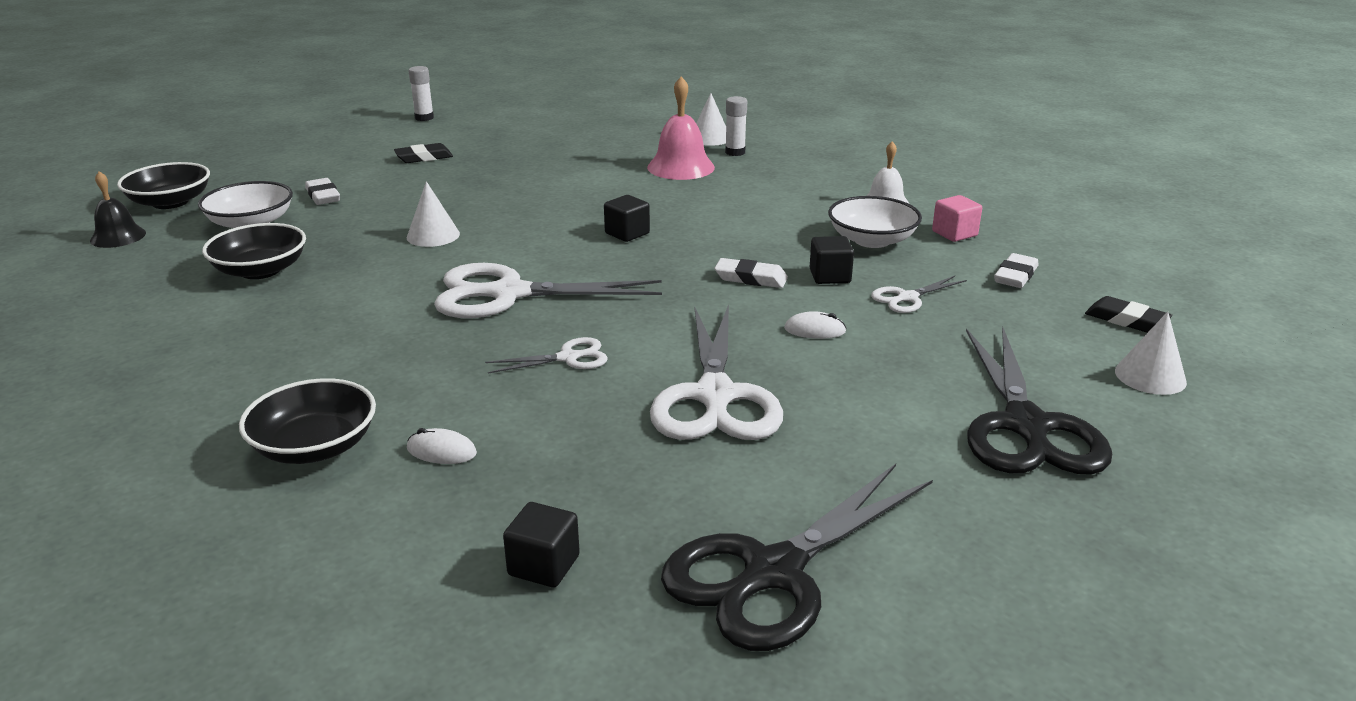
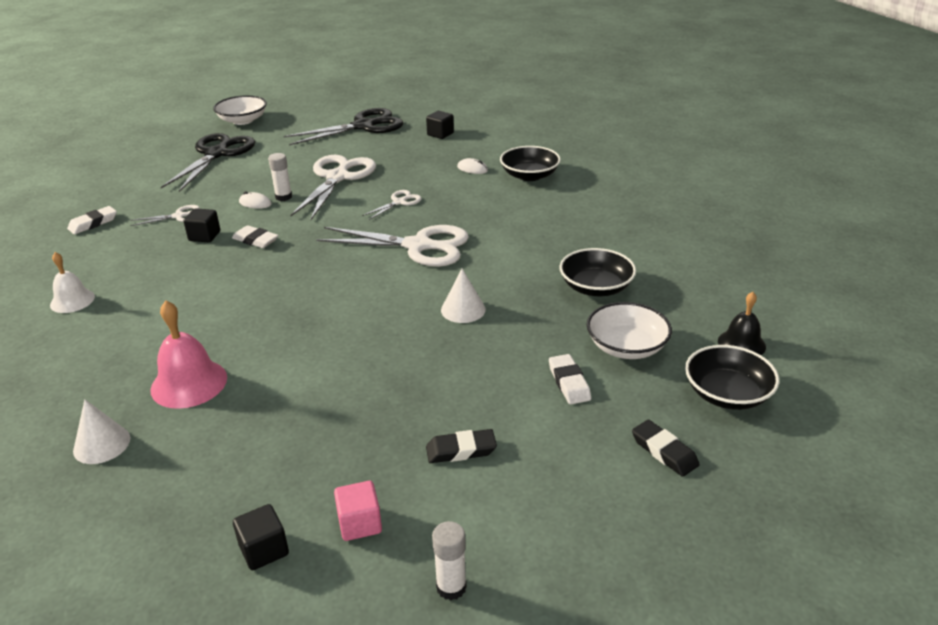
camera: 165 degrees left, 5 degrees up
(568, 358) = (399, 202): white scissors -> white scissors turned 135 degrees clockwise
(627, 233) = (307, 292): black cube -> black cube (264, 550)
(735, 152) = (106, 405): white glue stick -> white glue stick (283, 197)
(872, 240) = (137, 263): white bowl -> white bowl (243, 120)
(954, 234) = (72, 261): pink cube -> pink cube (360, 523)
(1126, 320) = (85, 191): black eraser -> black eraser (664, 452)
(1150, 376) = (129, 166): white cone -> none

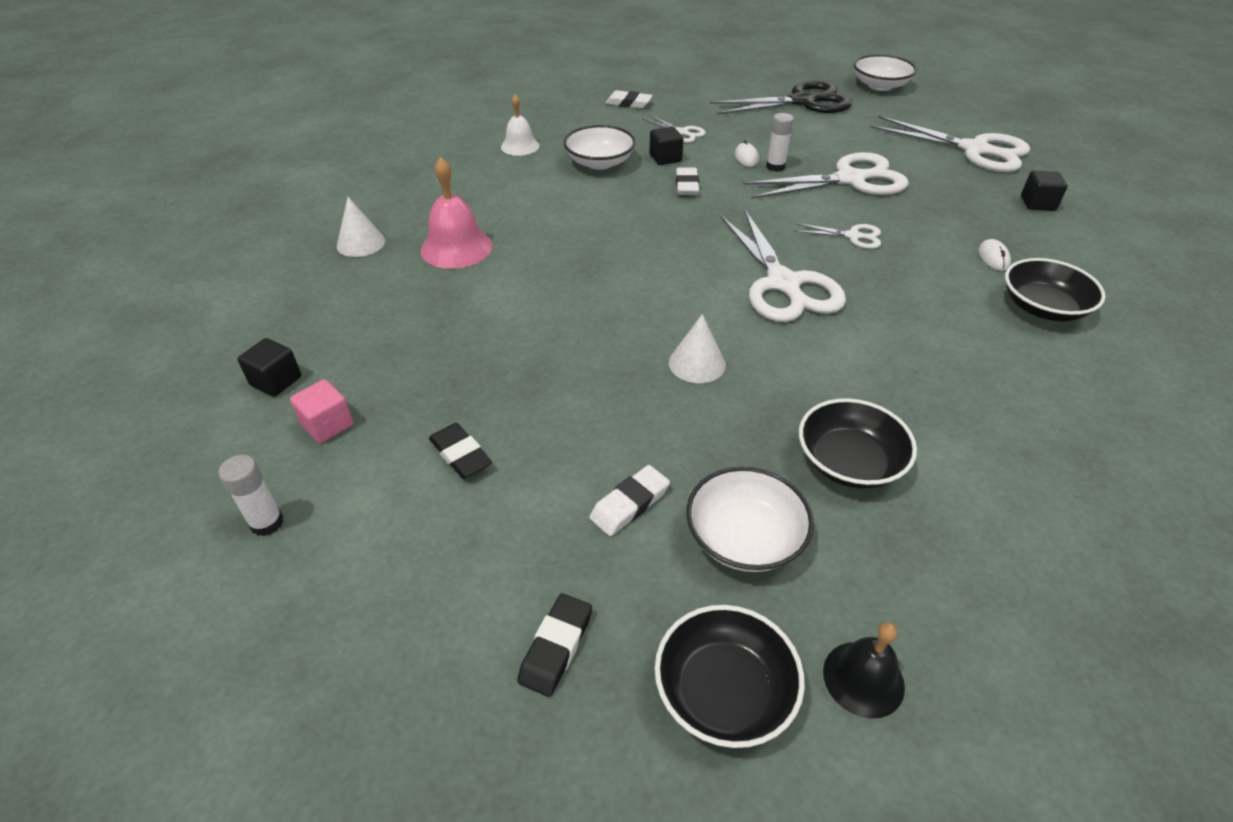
camera: 60 degrees right, 10 degrees up
(164, 268) = (599, 162): none -> white bowl
(363, 126) = (974, 150): black scissors -> white scissors

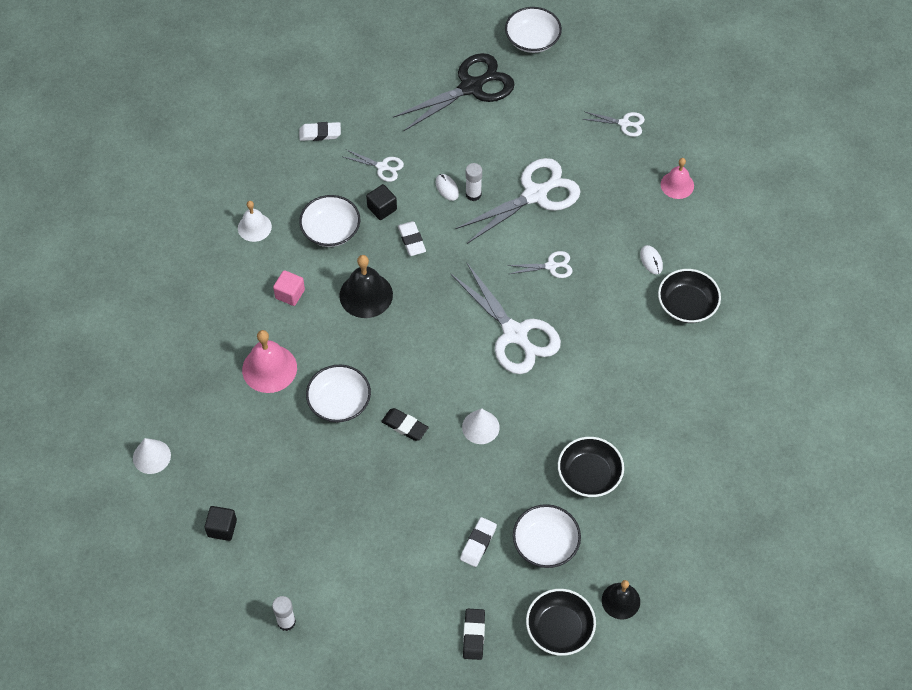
camera: 20 degrees left, 15 degrees up
(327, 425) = (277, 549): pink cube -> pink cube (290, 294)
(361, 243) = (195, 386): white cone -> white cone (151, 456)
(460, 454) = (369, 543): black eraser -> black eraser (405, 426)
(519, 295) = (339, 402): none -> white bowl
(609, 214) = (366, 295): none -> black bell
(974, 150) = (624, 123): white scissors -> white scissors, size x0.48
(1037, 203) = (677, 185): black cube -> pink bell

